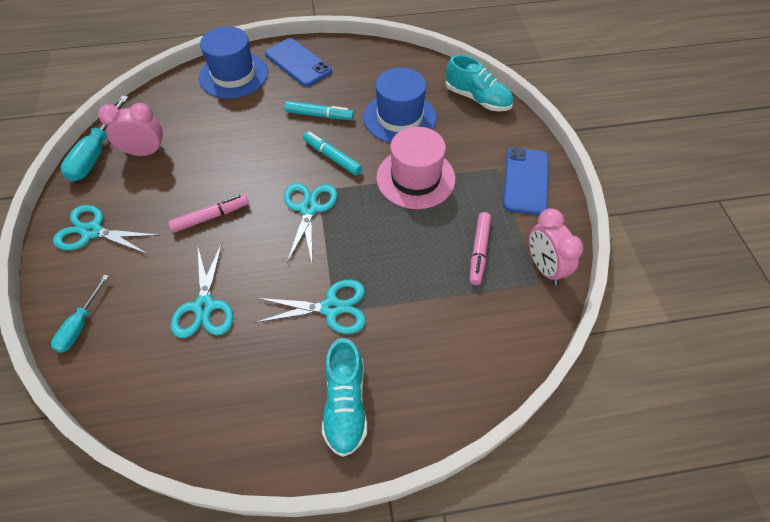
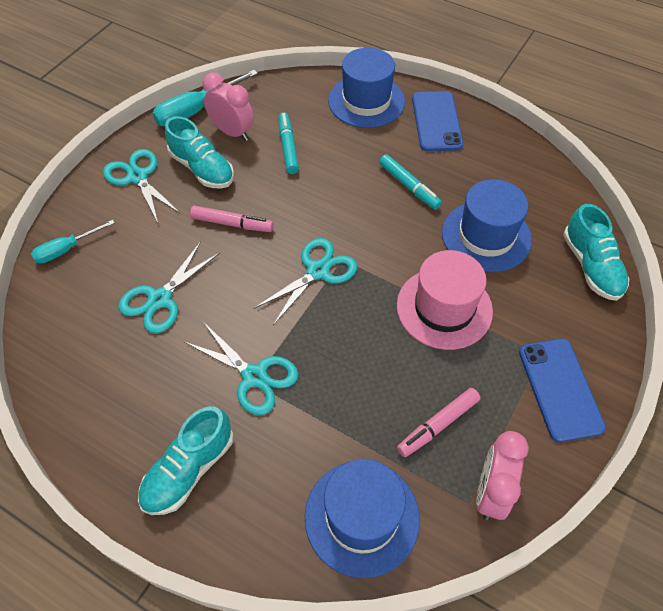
camera: 40 degrees right, 0 degrees up
(145, 193) = (202, 169): none -> turquoise shoe
(332, 157) = (383, 235): turquoise marker -> turquoise marker (288, 147)
(487, 341) = (362, 517): none -> blue hat
(526, 181) = (560, 389): blue phone -> blue phone turned 60 degrees counterclockwise

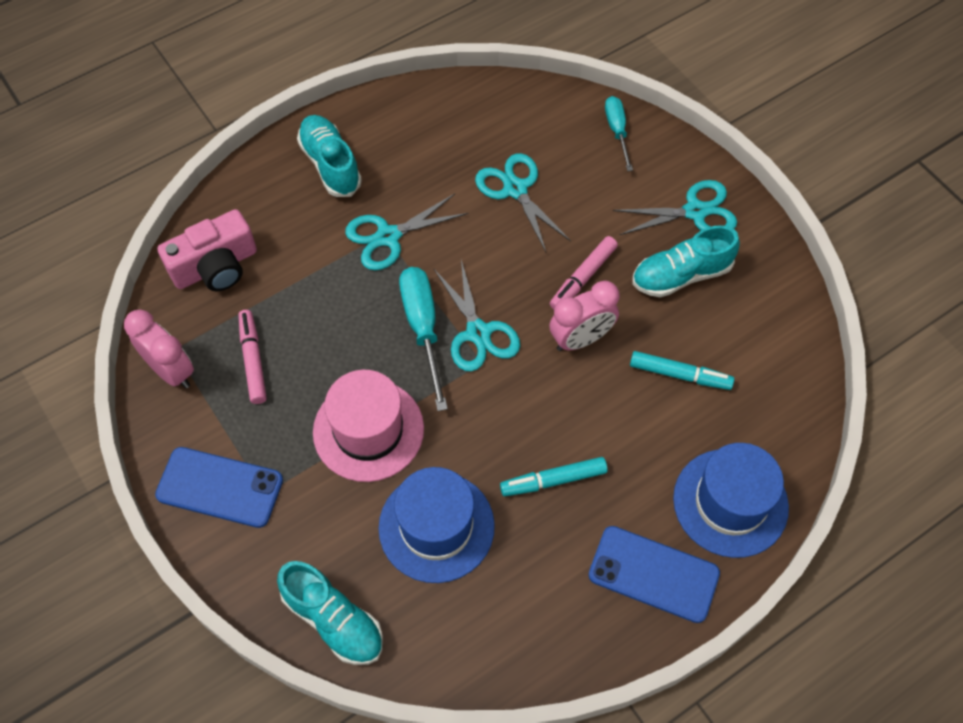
camera: 115 degrees right, 5 degrees up
(196, 110) = (788, 299): turquoise screwdriver -> turquoise screwdriver (423, 329)
(232, 132) = (732, 325): pink clock -> pink clock (581, 339)
(362, 517) = (215, 266): blue hat -> pink camera
(591, 266) = (333, 620): turquoise shoe -> turquoise shoe turned 150 degrees counterclockwise

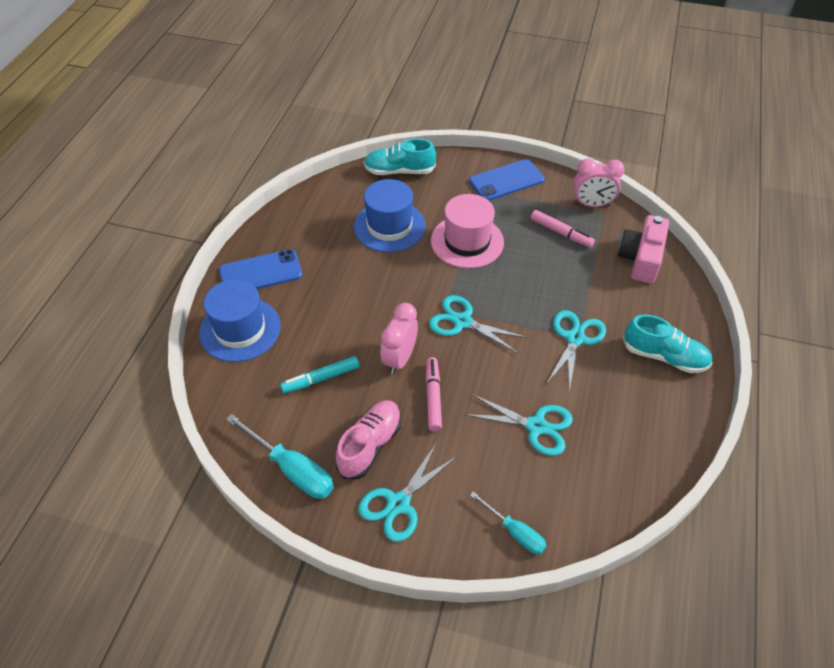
camera: 140 degrees right, 10 degrees down
(423, 329) = (495, 303): turquoise screwdriver -> turquoise screwdriver (291, 469)
(553, 480) = (349, 279): turquoise marker -> none
(681, 275) = (370, 445): turquoise shoe -> pink shoe

